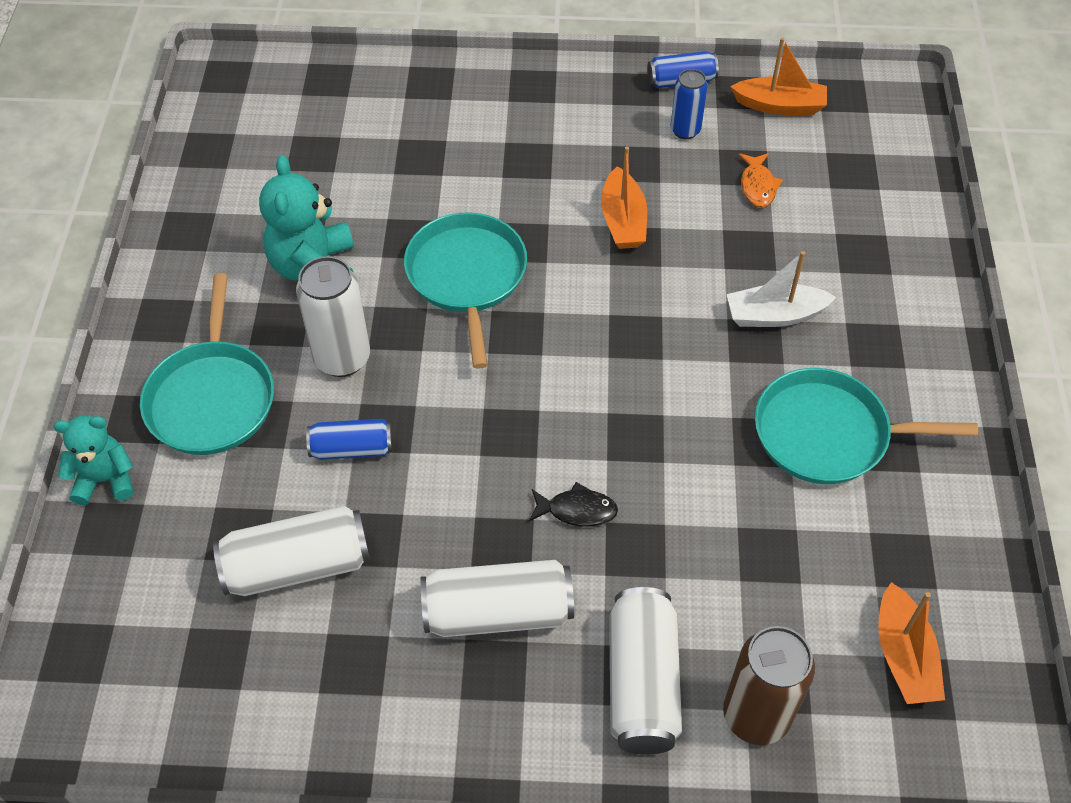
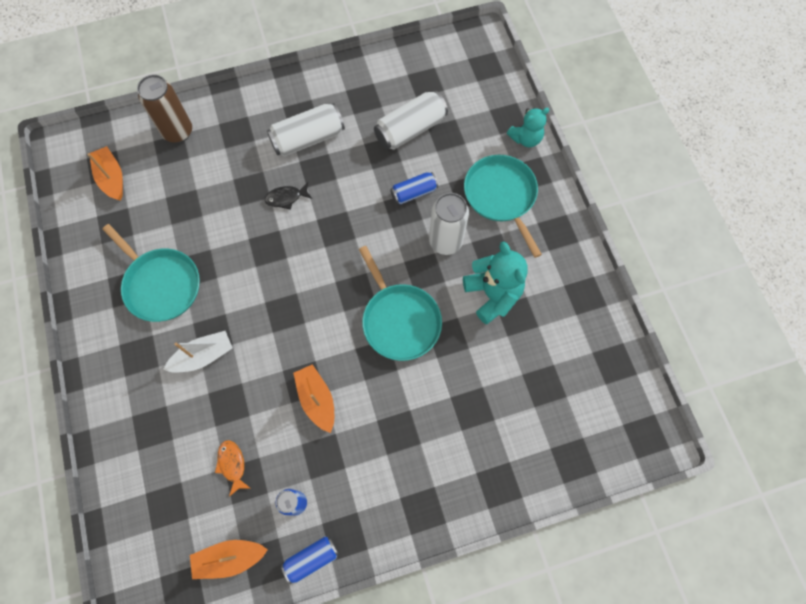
camera: 160 degrees right, 15 degrees up
(641, 682) = (232, 129): white can -> none
(828, 434) = (161, 284): turquoise pan -> turquoise pan turned 60 degrees clockwise

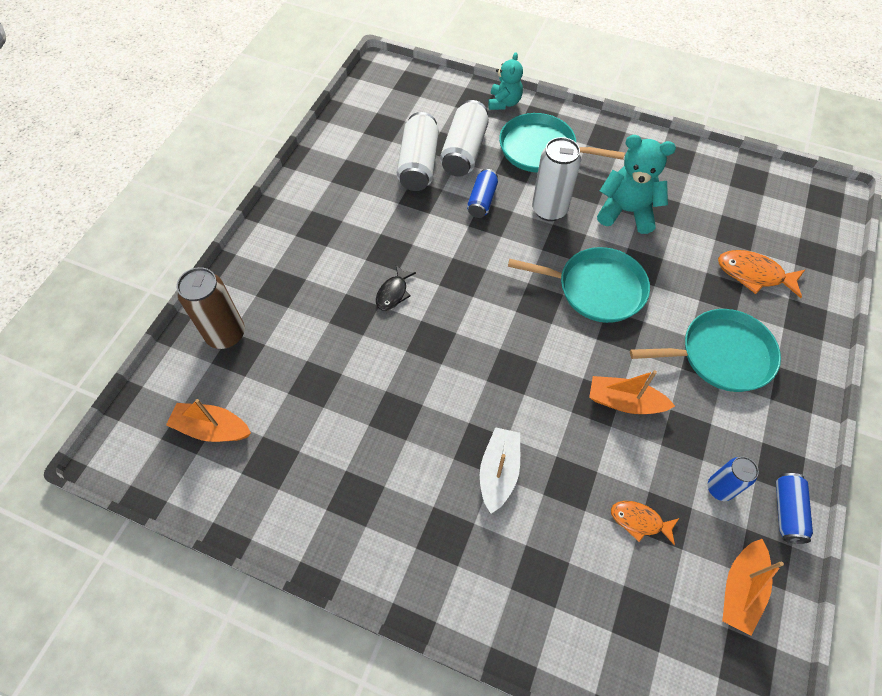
camera: 50 degrees left, 10 degrees down
(161, 284) = (382, 461): turquoise pan -> turquoise pan (721, 355)
(308, 138) = (349, 238): white can -> white can (464, 151)
(510, 423) = (754, 274): none -> orange fish

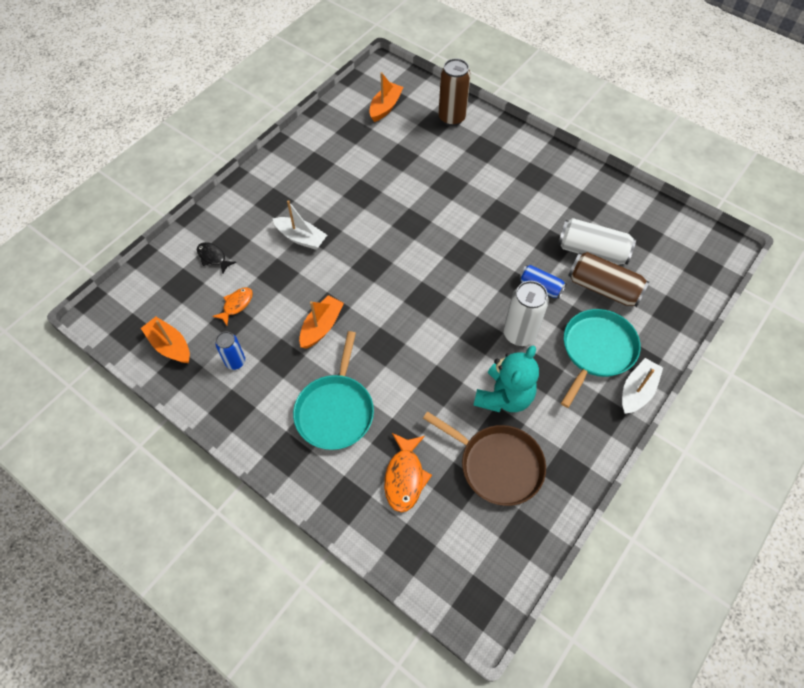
camera: 105 degrees right, 0 degrees up
(393, 293) = (460, 209): black fish -> black fish (213, 257)
(464, 151) = (603, 288): white can -> brown can
(504, 103) = (667, 337): turquoise teddy bear -> none
(571, 118) = (637, 391): none -> white boat
(596, 288) = (426, 342): turquoise pan -> none
(699, 206) = (497, 465): none -> brown pan
(754, 274) = (405, 477): orange fish -> orange fish turned 150 degrees clockwise
(787, 511) = (201, 398): blue can -> none

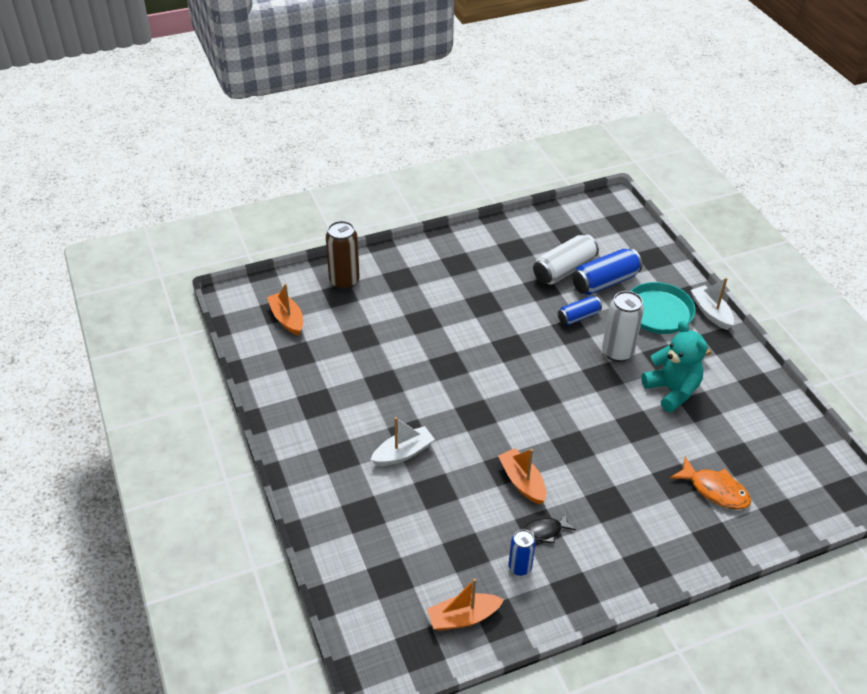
camera: 60 degrees left, 15 degrees down
(213, 257) = (373, 536): black fish -> black fish (545, 531)
(236, 305) = (449, 539): orange fish -> none
(335, 411) = (622, 510): turquoise pan -> none
(497, 465) = (733, 425): brown pan -> none
(603, 288) = (605, 282): brown can -> blue can

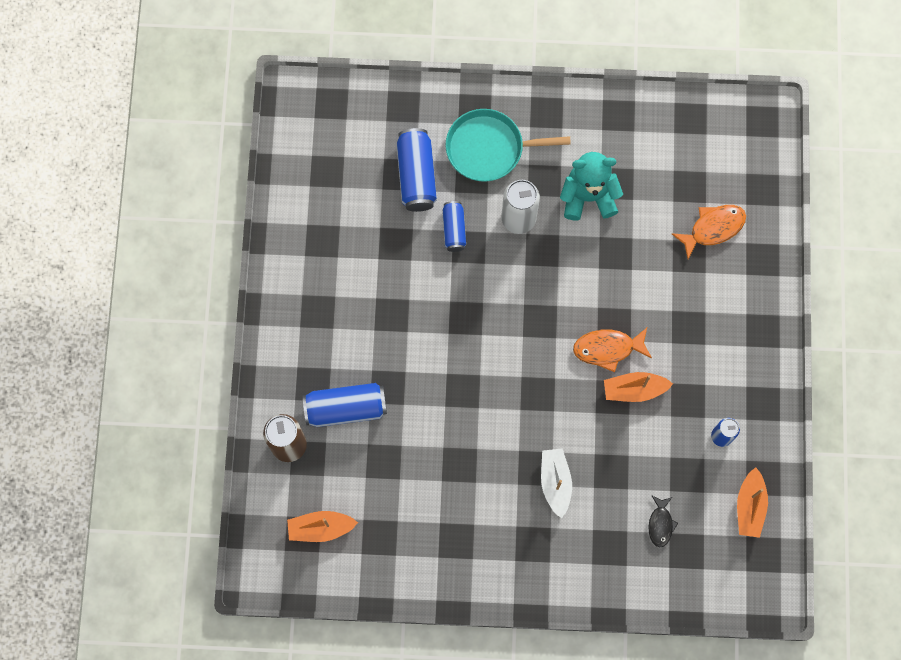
camera: 65 degrees left, 30 degrees up
(391, 302) = (346, 408): none -> blue can
(545, 531) = (694, 397): black fish -> black fish (660, 524)
(547, 449) = (608, 349): none -> orange fish
(564, 270) = (379, 207): white can -> none
(710, 312) = (506, 98): white boat -> none

